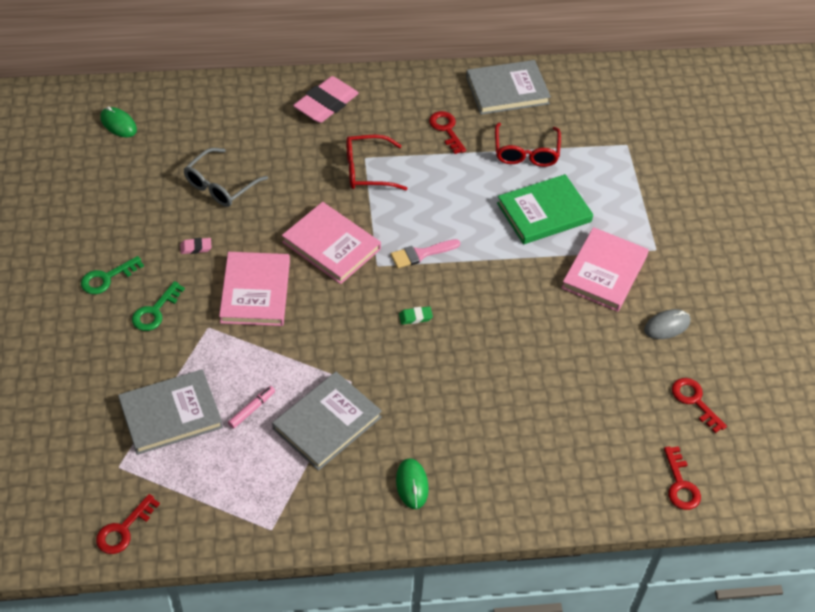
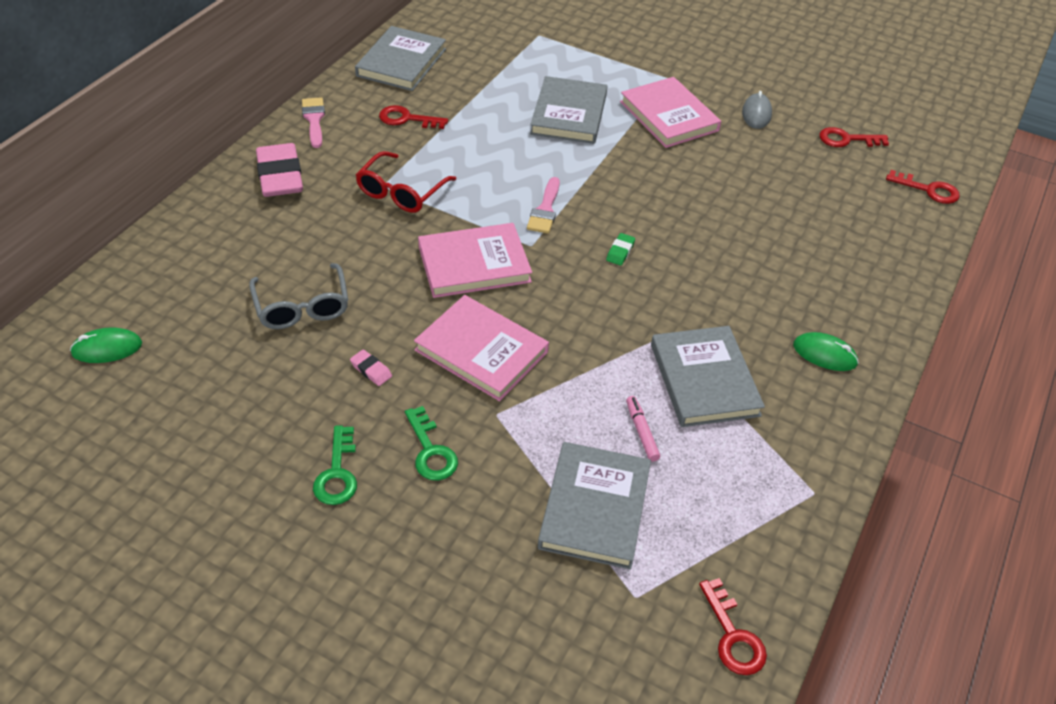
camera: 55 degrees left, 5 degrees down
(196, 247) = (371, 370): pink eraser -> pink eraser turned 75 degrees counterclockwise
(397, 85) = (314, 120): none -> pink brush
(526, 152) = (488, 89): red glasses -> none
(544, 212) = (568, 114): green book -> grey book

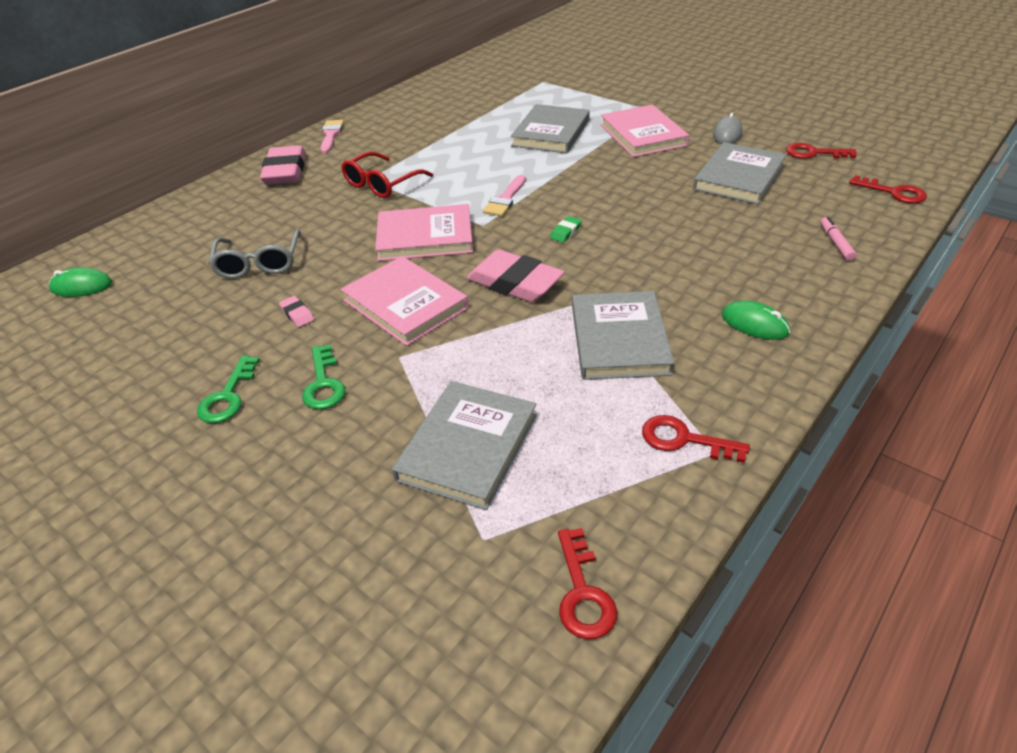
camera: 15 degrees right, 5 degrees down
(401, 62) = (419, 99): grey book -> grey book (739, 177)
(407, 119) = (408, 135): red key -> red key (684, 439)
(585, 318) = (515, 283): none -> pink eraser
(641, 432) = (539, 381): pink marker -> pink marker (836, 243)

